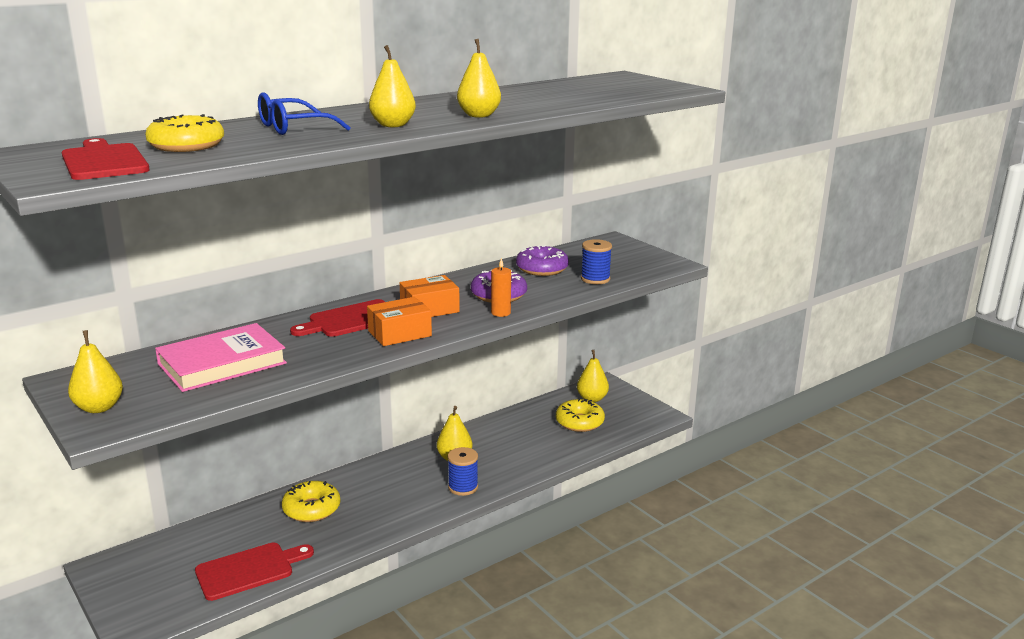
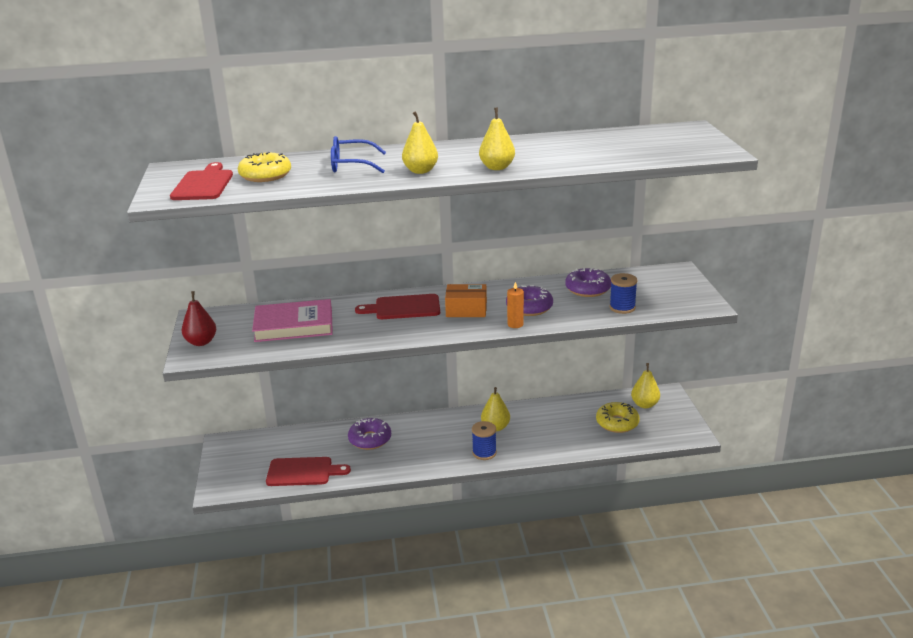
camera: 30 degrees right, 5 degrees up
(99, 408) = (201, 342): yellow pear -> red pear
(311, 509) = (370, 439): yellow donut -> purple donut
(399, 333) = (426, 327): orange box -> none

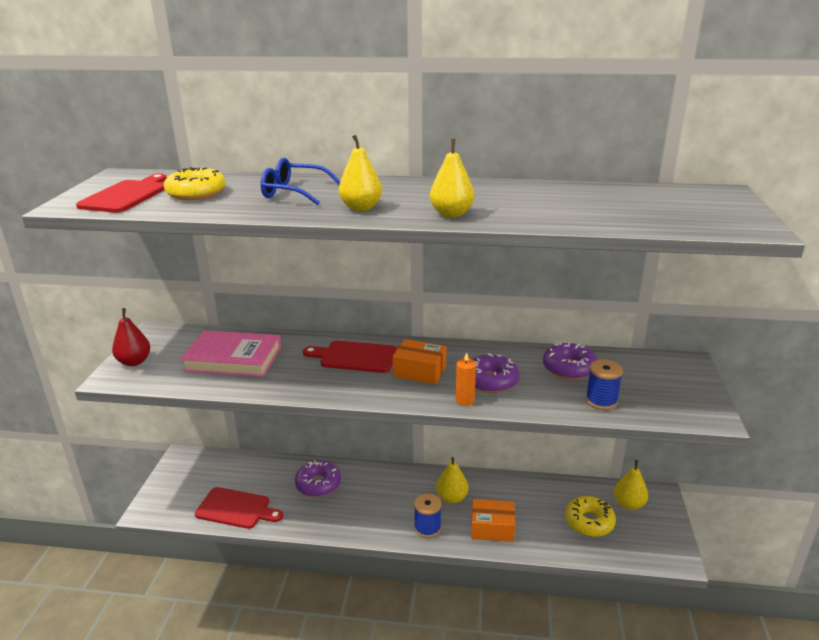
camera: 15 degrees right, 0 degrees up
(539, 442) = (492, 528): none -> orange box

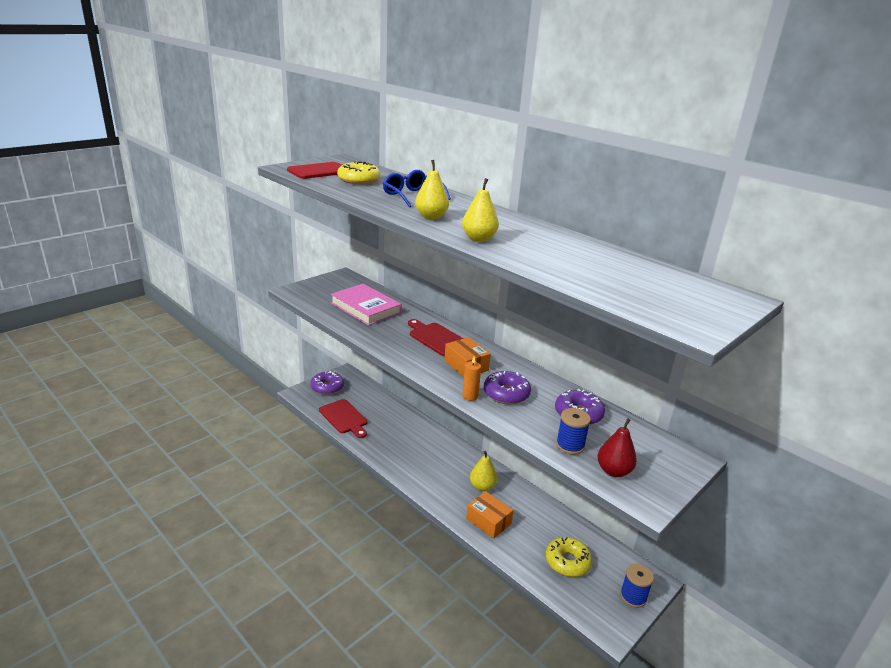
camera: 35 degrees right, 0 degrees up
(134, 362) = (313, 287): red pear -> red pear (613, 471)
(318, 484) = (405, 430): purple donut -> purple donut (327, 387)
(427, 528) = (444, 495): blue spool -> blue spool (633, 597)
(628, 504) = (617, 570): yellow pear -> none

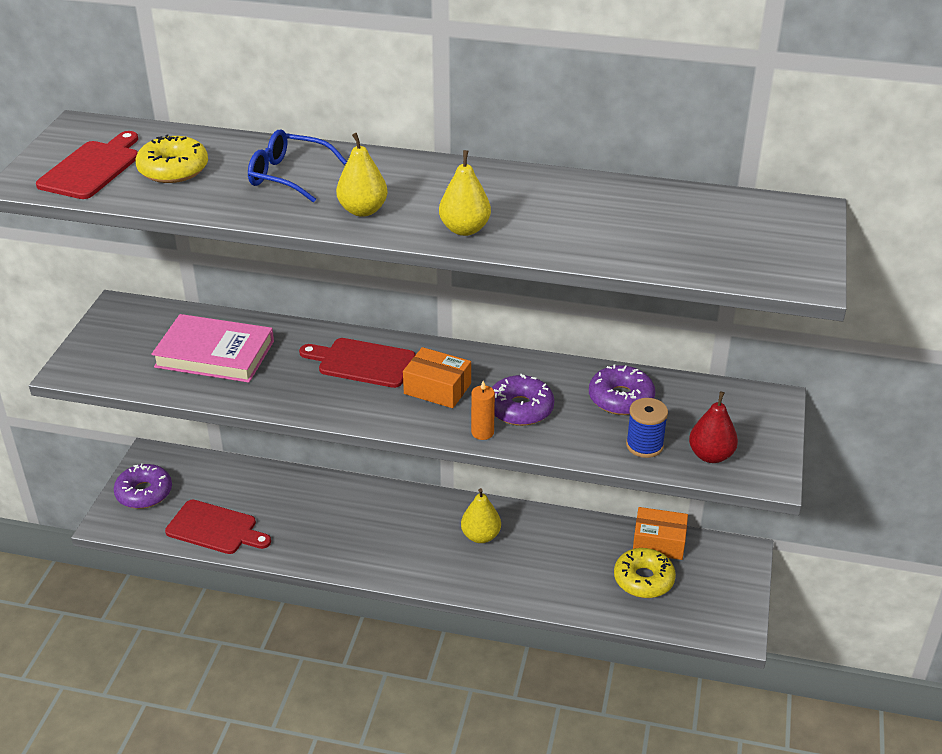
camera: 30 degrees left, 10 degrees up
(488, 521) = (522, 577): orange box -> orange box (659, 542)
(633, 597) = (734, 583): blue spool -> none

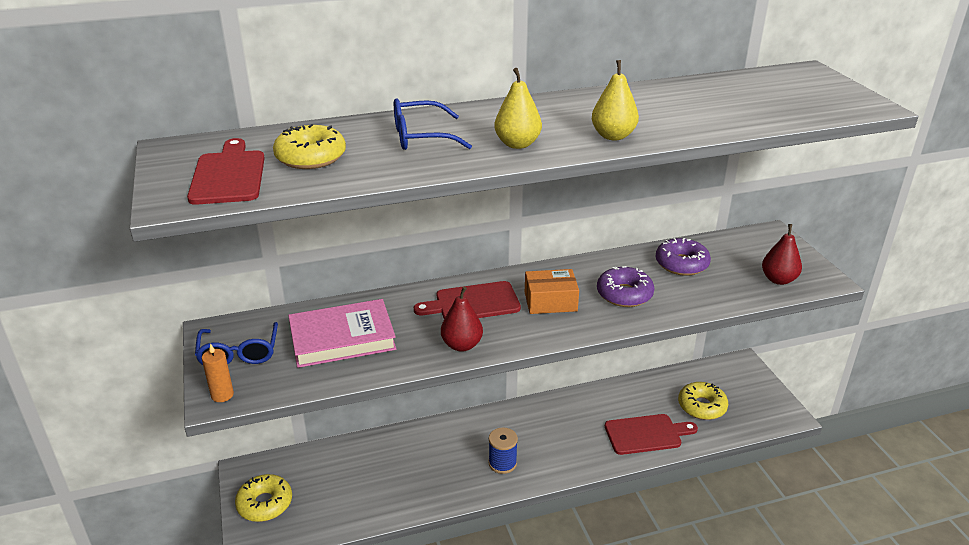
camera: 30 degrees left, 5 degrees down
(120, 336) = (239, 353): none -> blue glasses
(144, 493) = (265, 504): purple donut -> yellow donut
(215, 528) = (355, 506): red cutting board -> red cutting board (646, 434)
(309, 400) = (462, 345): none -> red pear
(480, 536) = (568, 423): yellow pear -> none
(482, 432) = (617, 320): orange candle -> orange candle (222, 395)
(644, 445) = (732, 288): blue spool -> blue spool (502, 463)
(659, 542) = (687, 377): orange box -> none

